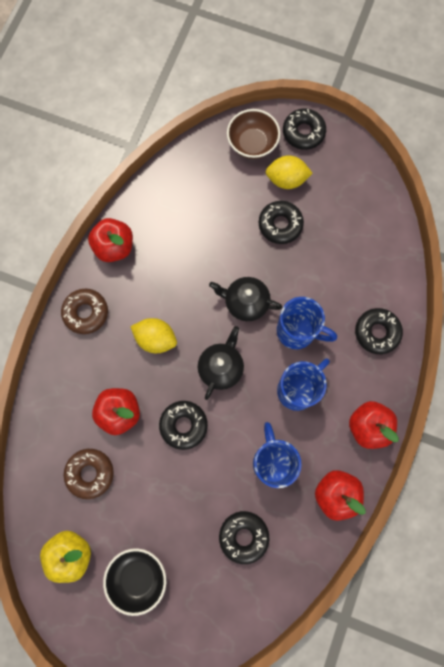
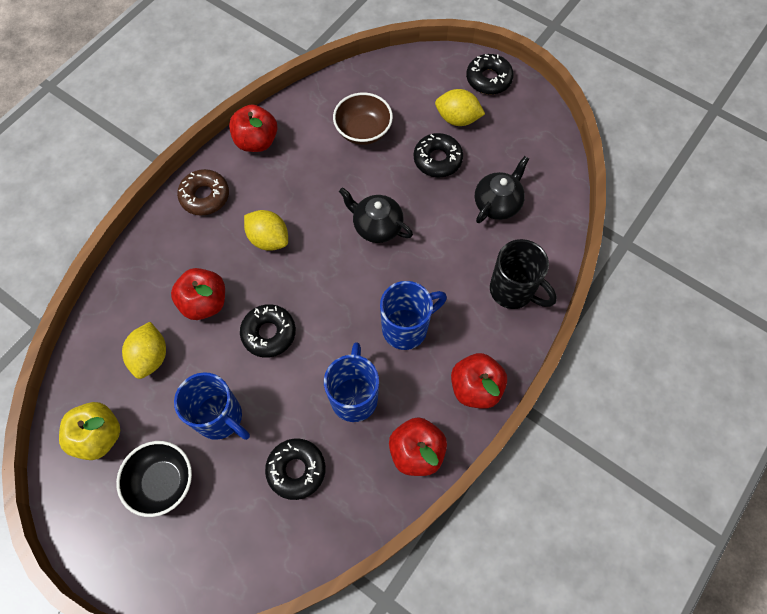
camera: 15 degrees right, 10 degrees down
(90, 473) = (151, 357): brown donut -> yellow lemon
(221, 367) = (329, 284): black teapot -> black teapot (497, 203)
(252, 144) = (431, 78): brown bowl -> brown bowl (363, 131)
(297, 331) = (424, 268): blue mug -> blue mug (220, 418)
(377, 332) = (513, 291): black donut -> black mug

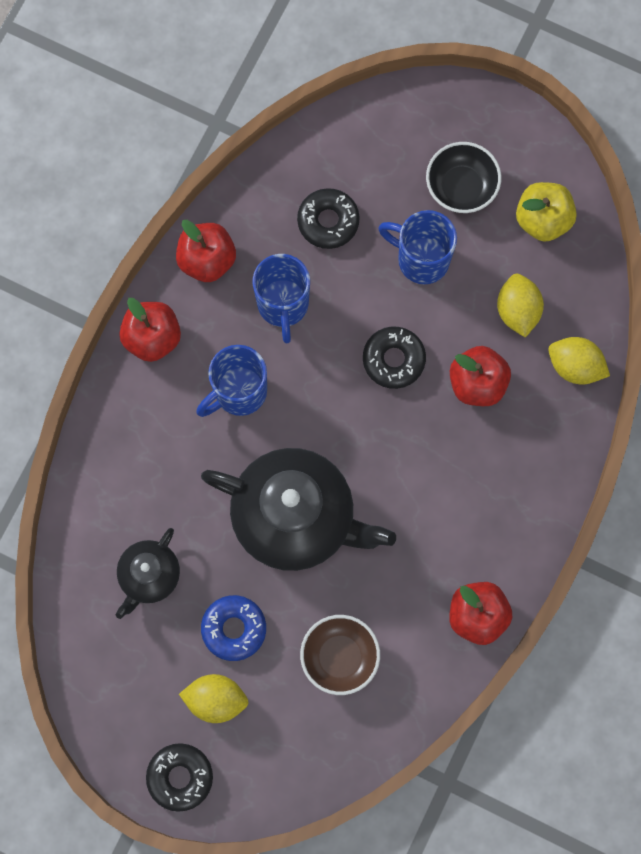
camera: 170 degrees right, 10 degrees up
(205, 196) = (520, 522): brown donut -> none
(269, 239) = (424, 477): yellow lemon -> yellow lemon (575, 366)
(376, 226) = (296, 517): black teapot -> black teapot, size x1.95
(437, 159) = (234, 629): black donut -> blue donut
(513, 291) = (120, 459): black mug -> none

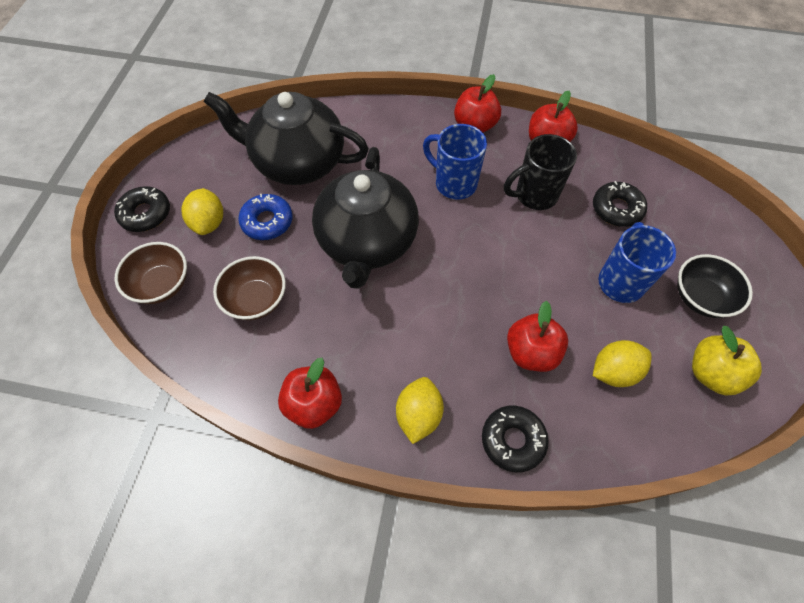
camera: 75 degrees right, 15 degrees down
(149, 576) = (297, 162): black teapot -> black teapot, size x1.95
(283, 305) = (534, 195): blue mug -> black mug
(291, 763) = (162, 284): none -> brown bowl
(393, 360) = (524, 281): black donut -> black donut (513, 440)
(575, 366) = (584, 438): yellow lemon -> yellow lemon (418, 415)

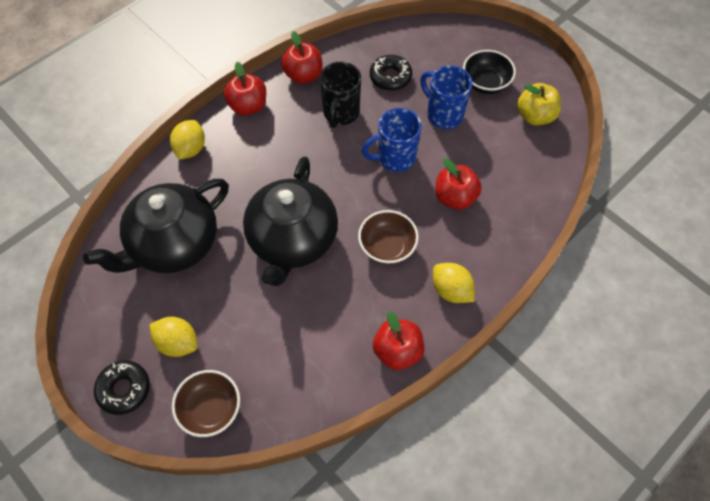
camera: 55 degrees left, 0 degrees up
(256, 299) = (282, 345): brown bowl -> brown bowl (387, 247)
(267, 222) = (214, 298): blue donut -> none
(367, 242) = (292, 240): black teapot -> black teapot turned 60 degrees clockwise
(454, 183) = (288, 153): blue mug -> blue mug (395, 158)
(513, 440) = (504, 247): black donut -> none
(614, 371) = (499, 163): yellow lemon -> yellow lemon (190, 149)

